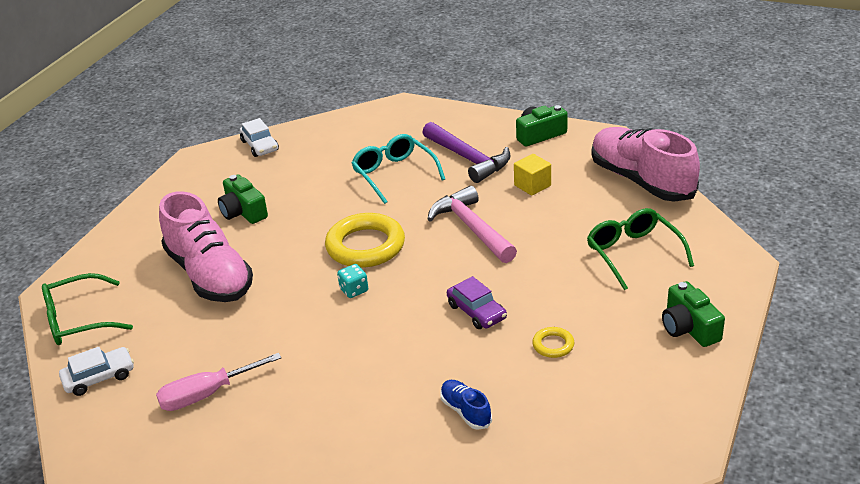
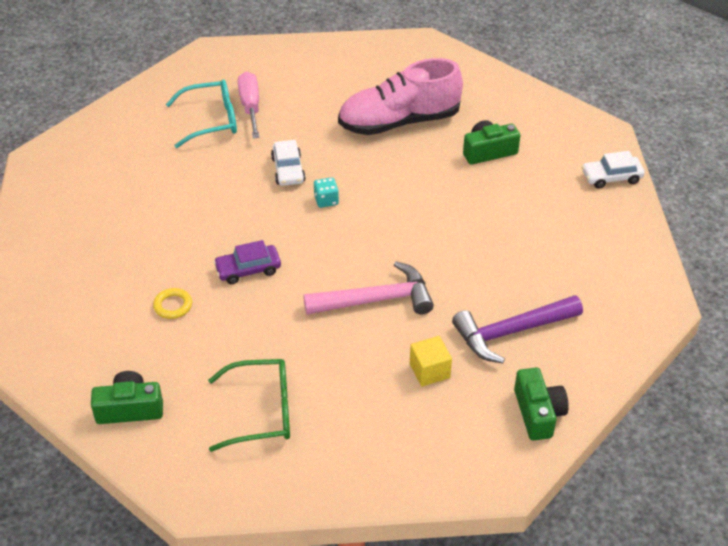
camera: 105 degrees right, 10 degrees up
(78, 320) = (379, 53): green glasses -> none
(99, 377) = (304, 60): white car -> white car (288, 170)
(365, 246) = (388, 220): yellow ring -> none
(394, 174) = (507, 265): turquoise glasses -> turquoise glasses (211, 120)
(465, 411) = (137, 232): blue shoe -> none
(641, 180) = (390, 474): pink shoe -> none

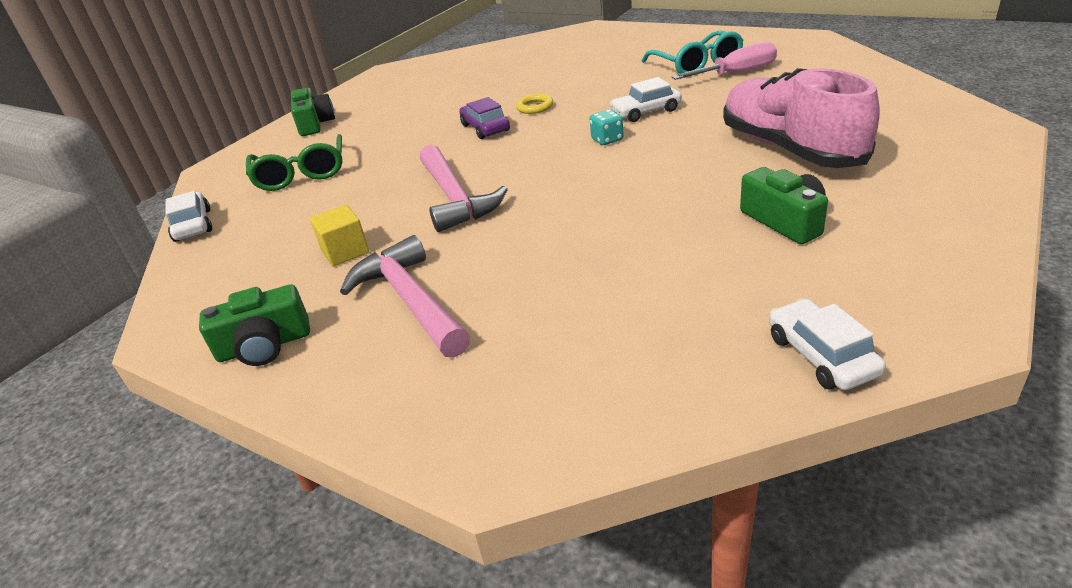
camera: 85 degrees right, 10 degrees down
(173, 306) = (431, 110): yellow ring -> yellow ring (535, 107)
(326, 494) = (193, 225): none -> white car
(511, 332) = (411, 300): purple hammer -> pink hammer

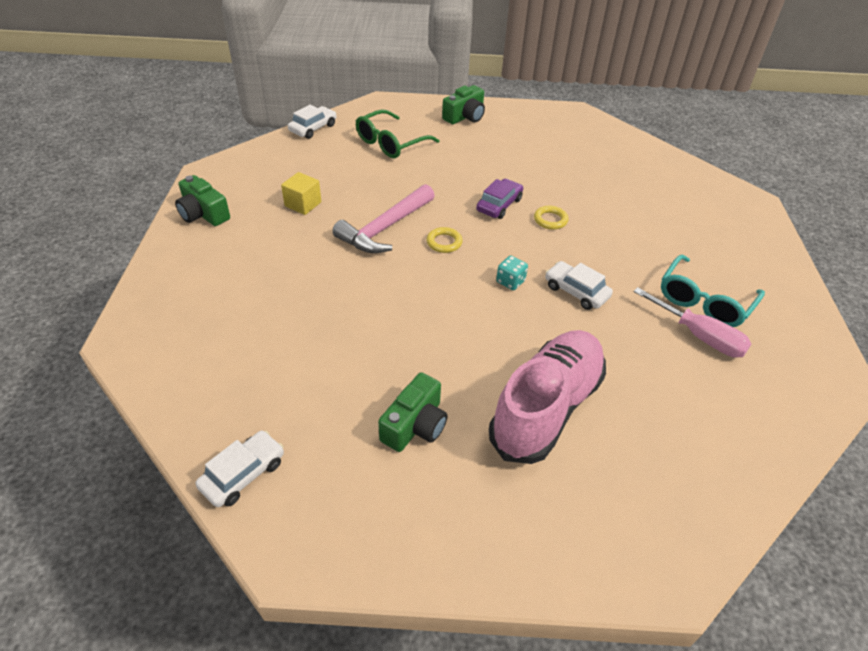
camera: 55 degrees right, 10 degrees up
(411, 300) = (258, 254): pink hammer -> none
(515, 165) = (444, 242): none -> yellow ring

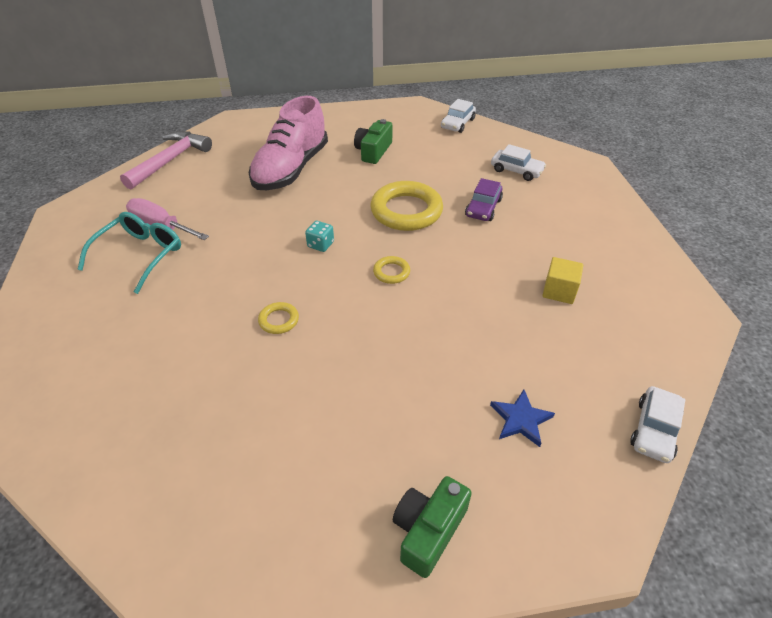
camera: 170 degrees right, 0 degrees up
(203, 214) = (644, 262): green camera -> none
(385, 228) = (457, 278): pink hammer -> pink hammer (170, 161)
(390, 143) = (520, 419): green glasses -> blue star
(404, 307) = (406, 211): none -> yellow ring
(499, 205) = (341, 331): purple car -> purple car (483, 208)
(576, 291) = (260, 245): white car -> white car (516, 170)

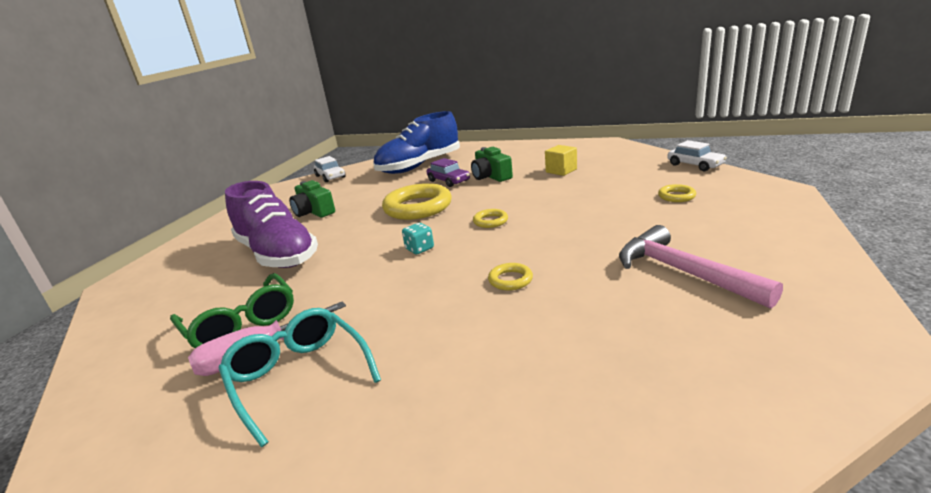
camera: 60 degrees left, 20 degrees down
(170, 161) = (121, 339): pink hammer -> pink hammer (683, 272)
(193, 201) = (241, 324): none -> green glasses
(291, 169) = (277, 254): pink shoe -> purple shoe
(428, 530) = (775, 237): green camera -> green camera (491, 176)
(516, 170) = (419, 166): white car -> blue shoe
(520, 419) = (676, 196): blue star -> yellow ring

